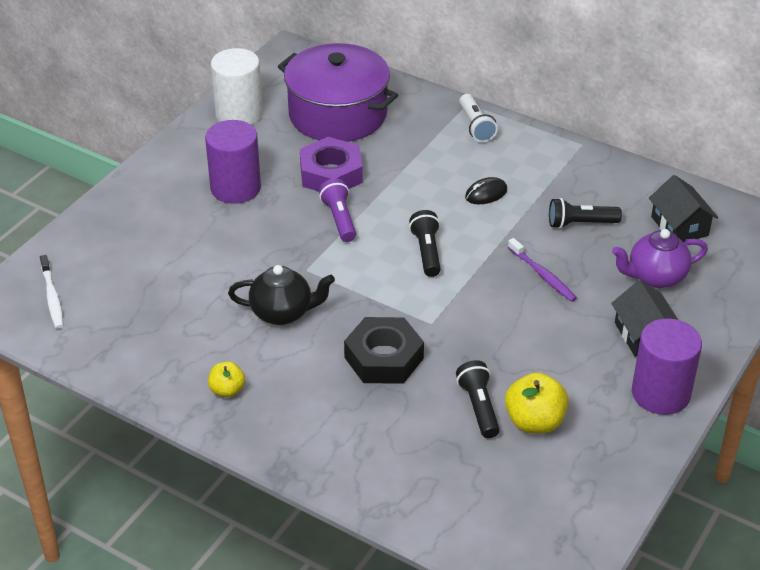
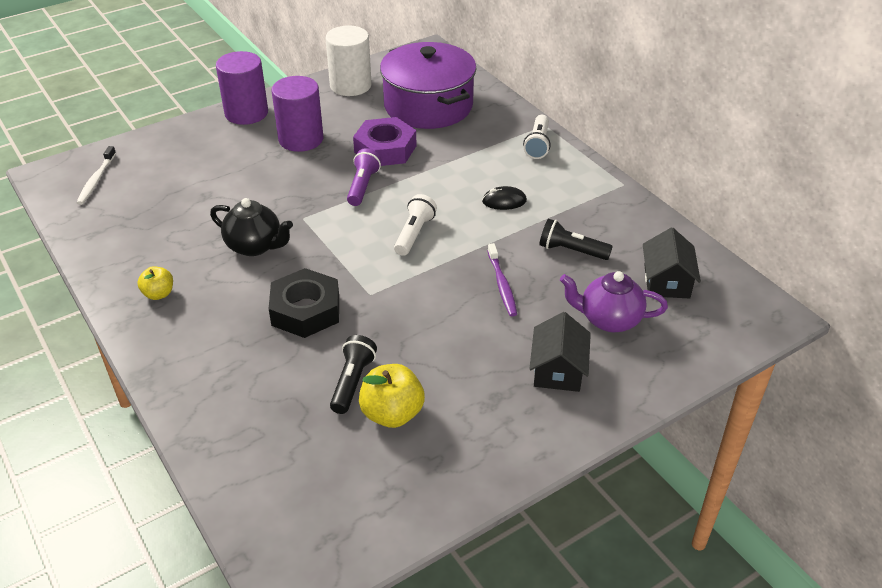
camera: 25 degrees right, 0 degrees up
(427, 252) = (414, 233): black flashlight -> white flashlight
(660, 393) = (533, 431): purple cylinder -> purple cylinder (246, 113)

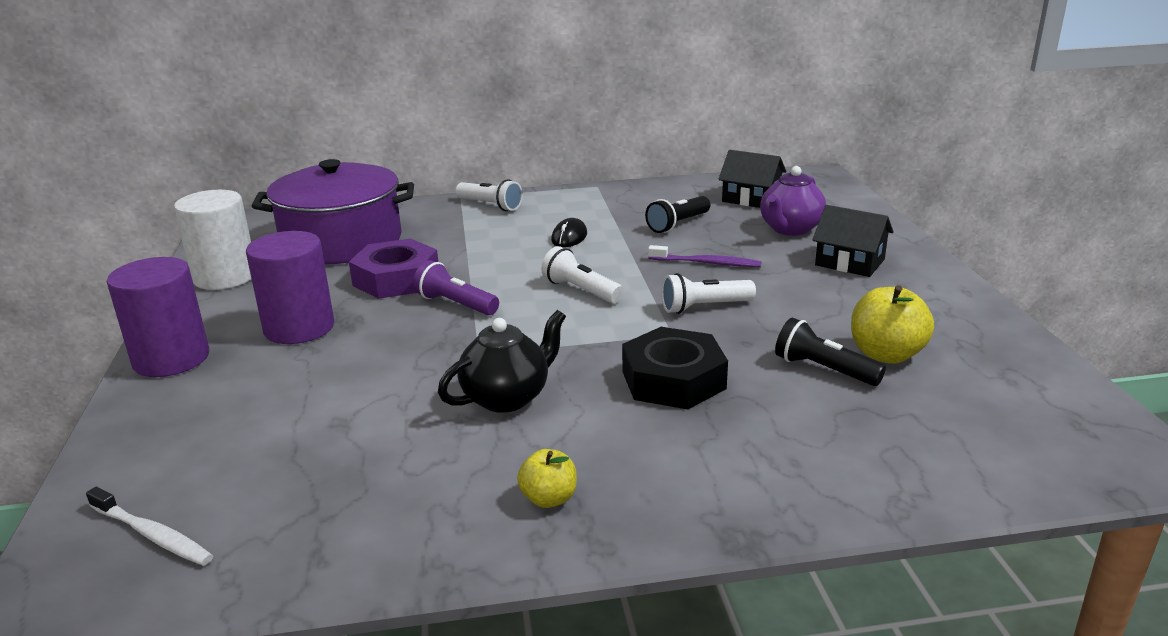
camera: 65 degrees left, 15 degrees down
(421, 301) = (704, 307): none -> white flashlight

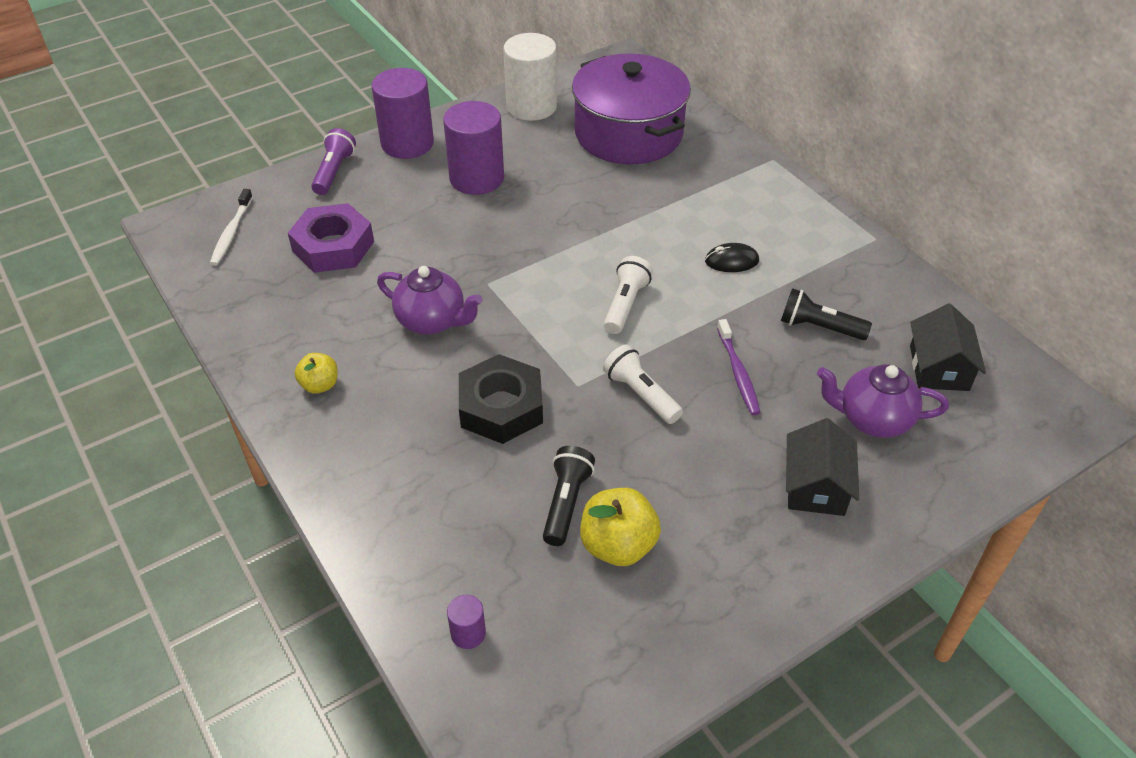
camera: 65 degrees right, 20 degrees up
(396, 279) = (581, 191): purple nut -> purple nut (333, 246)
(455, 304) = (557, 240): purple flashlight -> purple flashlight (334, 172)
(490, 206) = (766, 186): white flashlight -> none
(507, 397) = (432, 321): black teapot -> purple teapot
(980, 457) = (468, 633): none -> purple cylinder

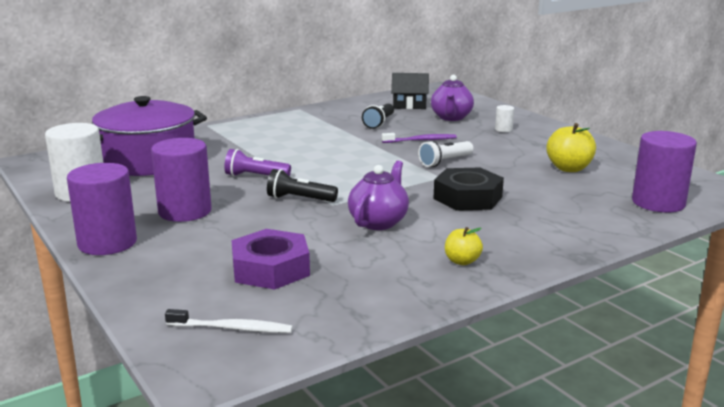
camera: 90 degrees left, 25 degrees down
(334, 172) = (139, 277): purple flashlight -> purple flashlight (255, 176)
(468, 633) = (658, 203): purple cylinder -> purple cylinder, size x2.29
(566, 502) = (544, 180): black flashlight -> black flashlight (299, 199)
(625, 304) = (358, 164): white flashlight -> none
(731, 261) = (315, 138): black mouse -> none
(816, 486) = (503, 129): black house -> white cylinder

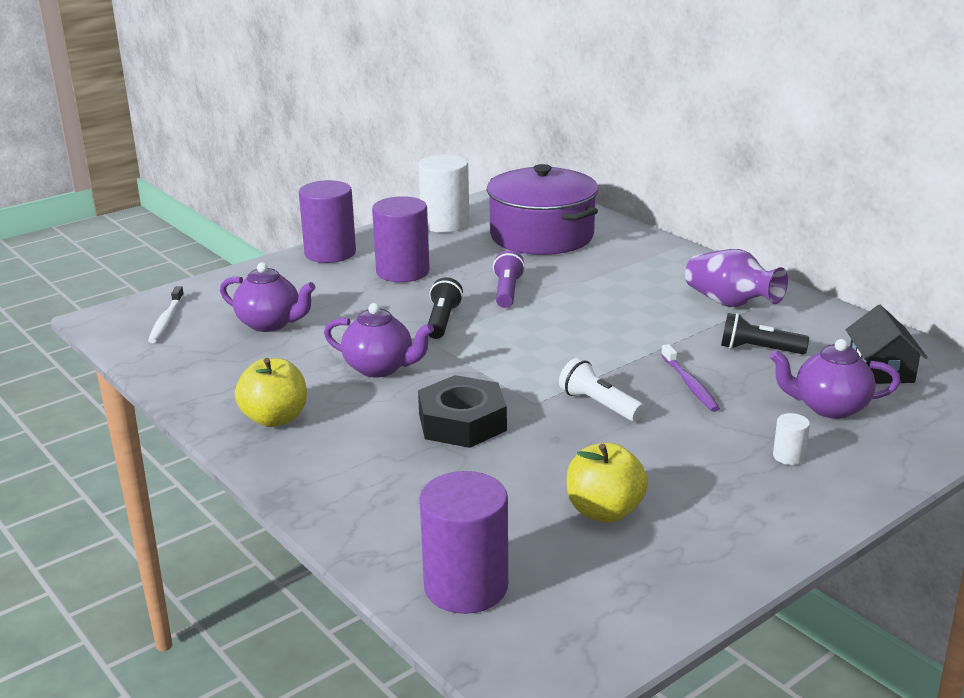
camera: 85 degrees right, 5 degrees up
(270, 269) = (270, 324): purple nut -> purple teapot
(311, 123) = (730, 303): none -> purple vase
(462, 261) = (275, 418): yellow apple -> yellow apple, size x1.66

